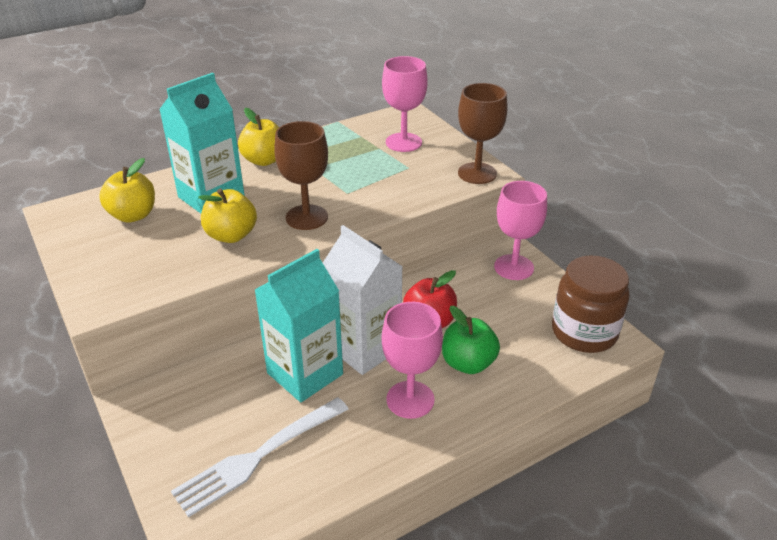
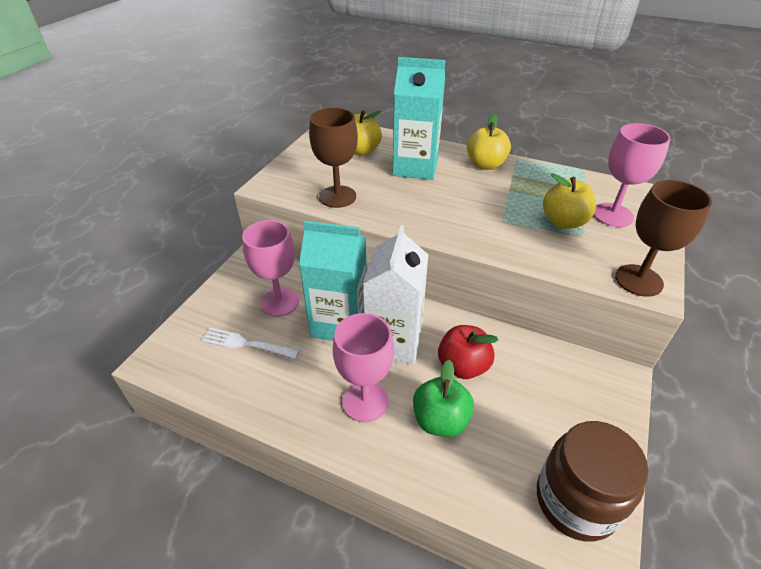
camera: 55 degrees right, 5 degrees up
(231, 235) = (386, 197): yellow apple -> yellow apple (563, 222)
(258, 457) = (246, 344): white fork -> white fork, size x0.65
(306, 217) = (447, 218): brown goblet -> brown goblet (337, 196)
(514, 267) = (599, 390): pink goblet -> pink goblet (279, 302)

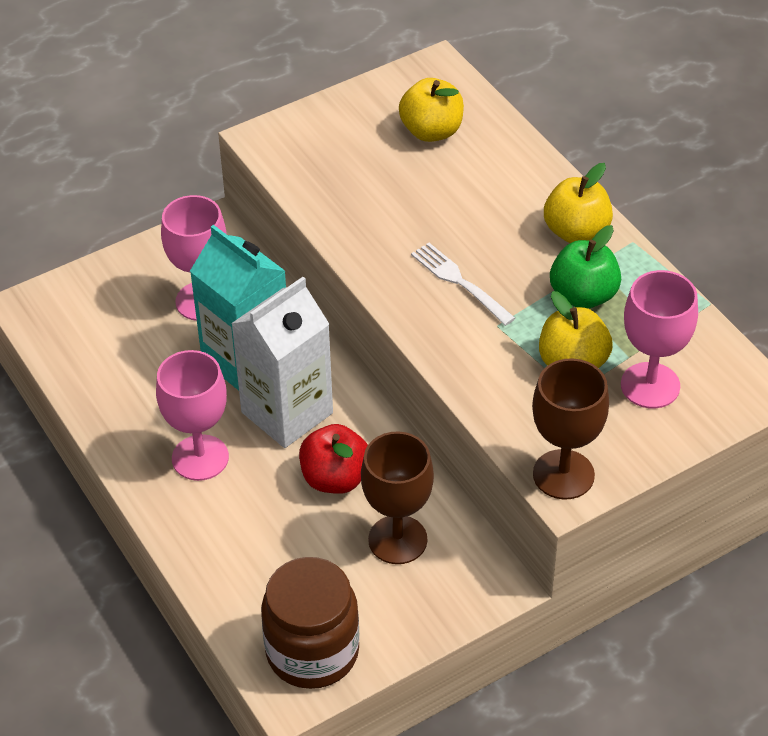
camera: 35 degrees right, 5 degrees up
(246, 344) = (130, 334): white fork -> white fork (459, 282)
(337, 196) = (333, 195): brown goblet -> brown goblet (397, 540)
(415, 167) = (476, 192): turquoise carton -> none
(440, 420) = (257, 516): green apple -> green apple (583, 295)

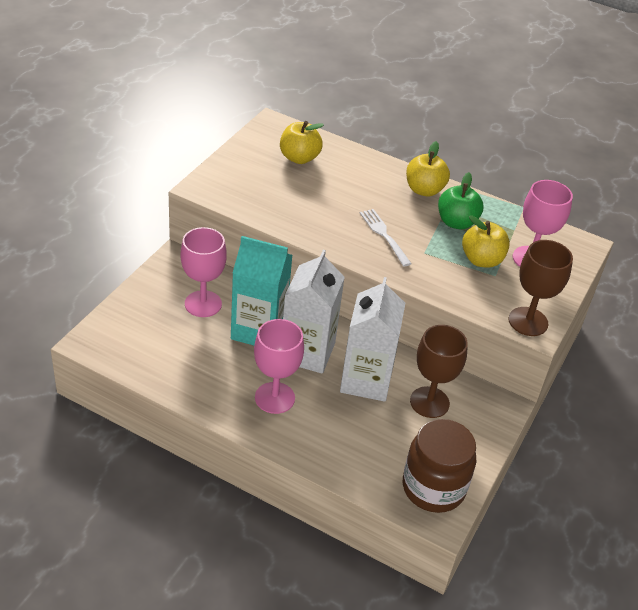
camera: 35 degrees left, 5 degrees down
(335, 478) = (366, 380): red apple -> white carton
(459, 282) = (384, 235): white fork -> white fork turned 45 degrees clockwise

